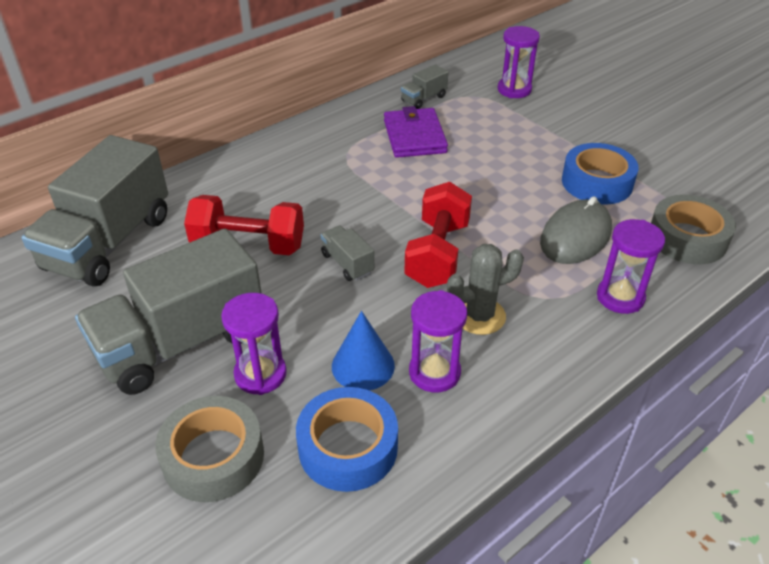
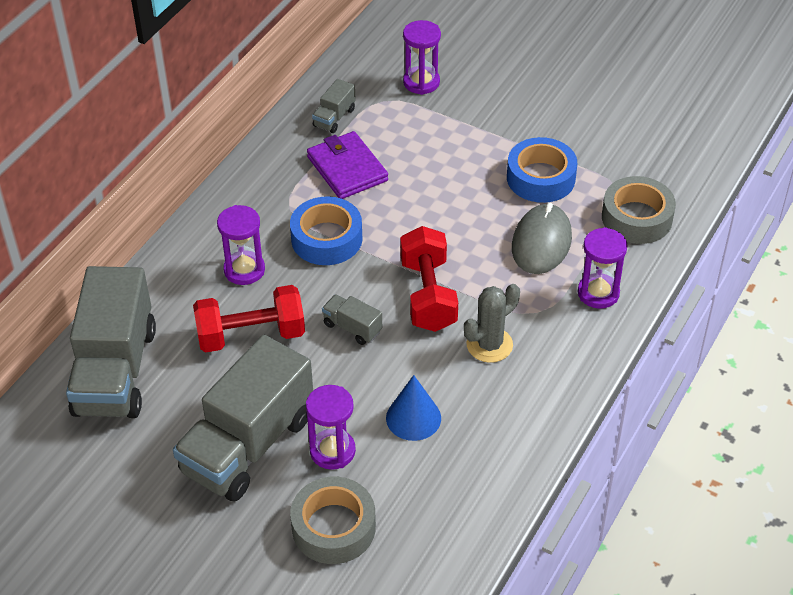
camera: 20 degrees left, 5 degrees up
(348, 447) = (434, 487): blue tape -> blue tape (326, 239)
(434, 372) = (474, 406): purple hourglass -> purple hourglass (244, 270)

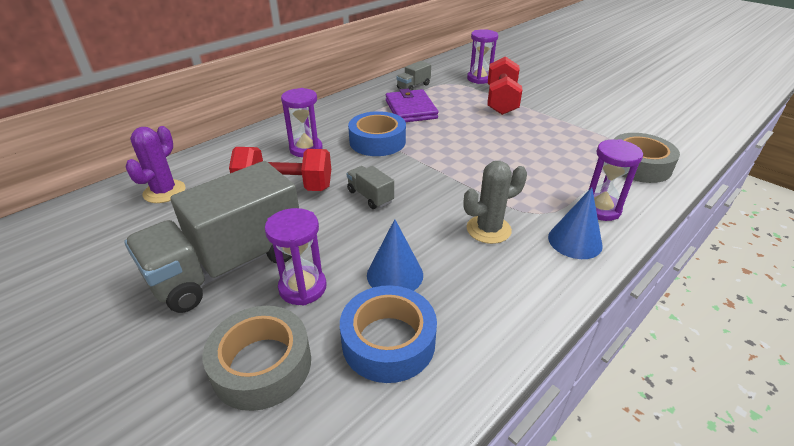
camera: 15 degrees right, 10 degrees down
(115, 371) = (164, 192): grey truck -> purple cactus
(428, 295) = (444, 186): red dumbbell -> red dumbbell (501, 101)
(541, 178) = (557, 132): blue tape -> blue tape (388, 341)
(541, 242) = (551, 168): grey mouse -> none
(576, 341) = (575, 241): none -> blue cone

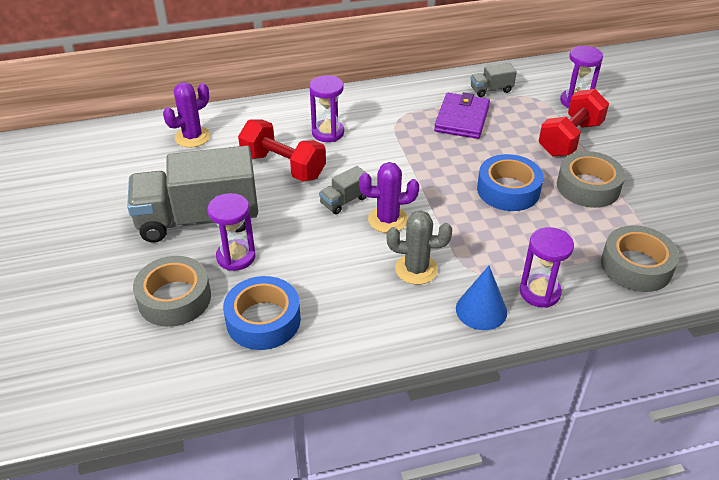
camera: 30 degrees right, 5 degrees up
(370, 196) = (344, 201): grey truck -> grey truck turned 120 degrees counterclockwise
(377, 141) = (397, 146): blue tape -> blue tape (508, 190)
(395, 274) = (308, 275): blue cone -> none
(424, 198) = (388, 220): none -> purple cactus
(547, 126) = (588, 187): none -> grey tape

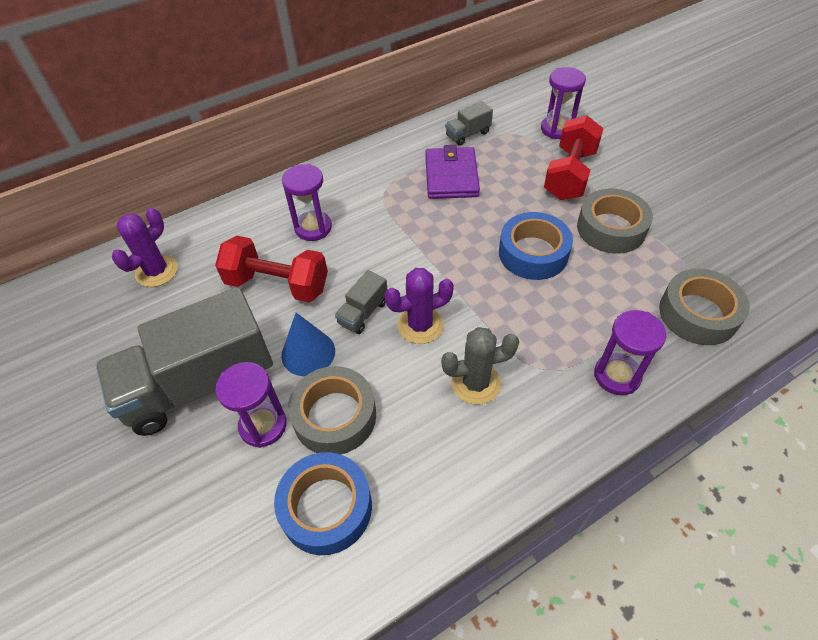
camera: 15 degrees left, 10 degrees up
(174, 298) = (206, 509): grey tape -> grey tape (334, 416)
(481, 310) = (566, 417): blue cone -> blue cone (308, 353)

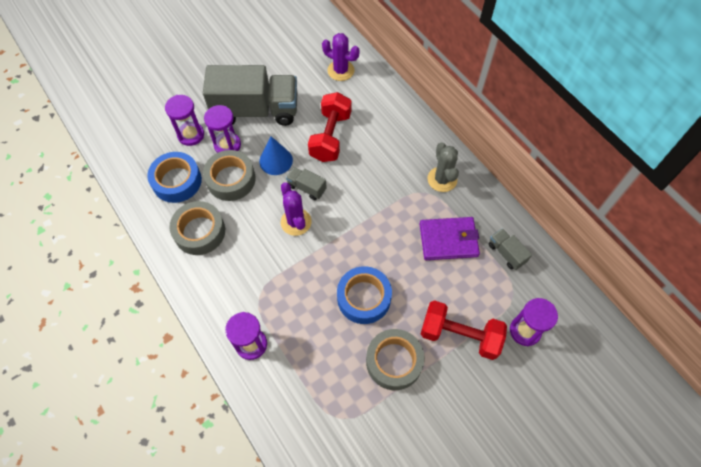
camera: 85 degrees right, 10 degrees up
(200, 384) = (256, 110): grey truck -> grey truck turned 120 degrees clockwise
(313, 228) = (383, 150): purple hourglass -> purple hourglass (191, 135)
(475, 383) = (249, 255): grey cactus -> grey cactus (442, 179)
(698, 314) = (304, 414): grey tape -> grey tape (199, 231)

